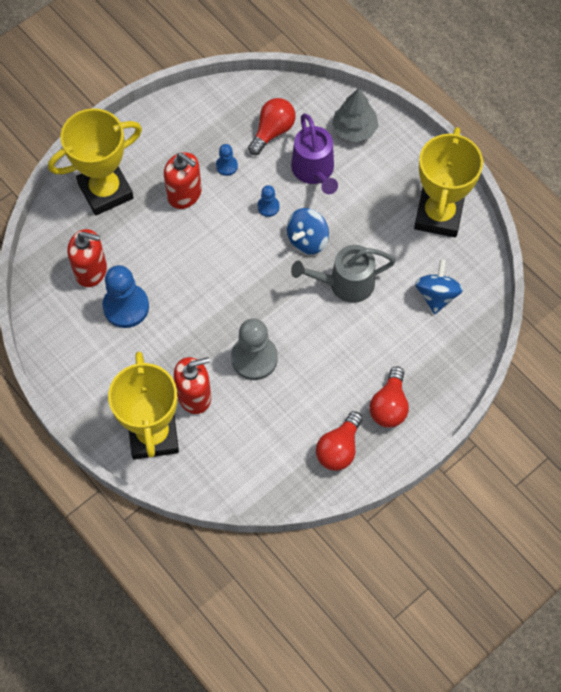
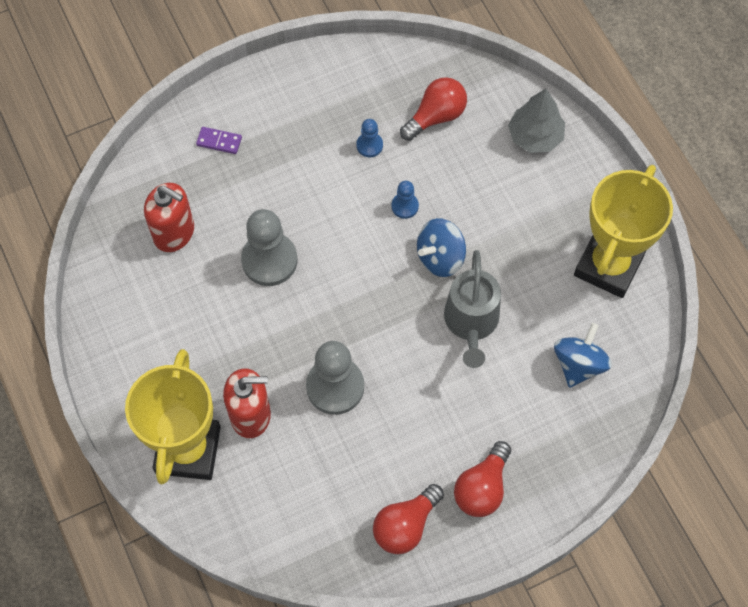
camera: 15 degrees right, 0 degrees up
(105, 191) = (219, 141): yellow trophy -> purple domino
(126, 307) = (202, 286): blue pawn -> none
(174, 274) = (269, 260): none -> grey pawn
(184, 194) = (310, 167): red soap dispenser -> none
(314, 171) = (472, 175): purple watering can -> none
(345, 283) = (471, 322): grey watering can -> grey watering can turned 90 degrees counterclockwise

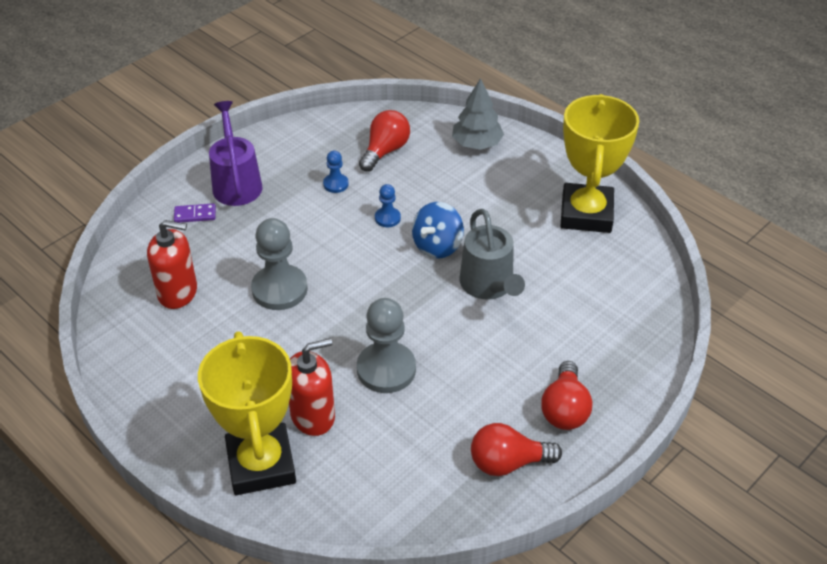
camera: 20 degrees left, 20 degrees down
(271, 113) = (236, 183): none -> purple watering can
(405, 525) = (508, 463): red light bulb -> red light bulb turned 60 degrees clockwise
(578, 364) = (600, 289): blue spinning top -> none

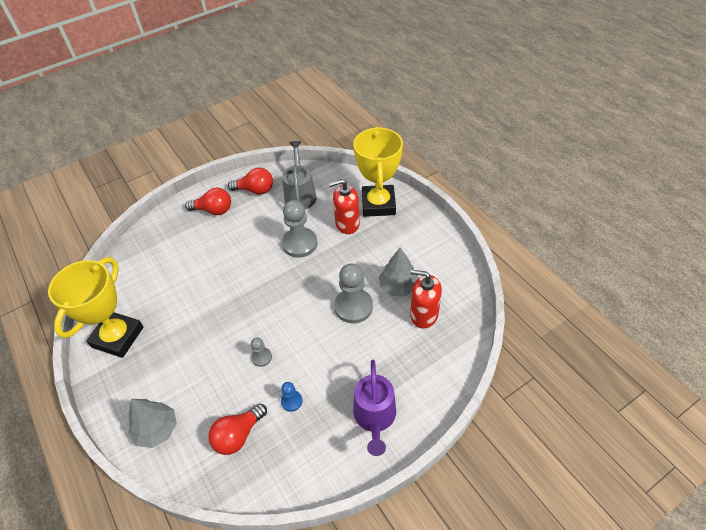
camera: 165 degrees left, 5 degrees up
(195, 215) = (411, 386): purple domino -> none
(215, 324) = (398, 287): none -> grey tree
(387, 218) = (261, 357): blue pawn -> grey pawn
(437, 246) = (235, 325): blue spinning top -> none
(489, 285) = (216, 289): grey watering can -> grey watering can (300, 195)
(564, 409) = (213, 210): red light bulb -> red light bulb turned 75 degrees clockwise

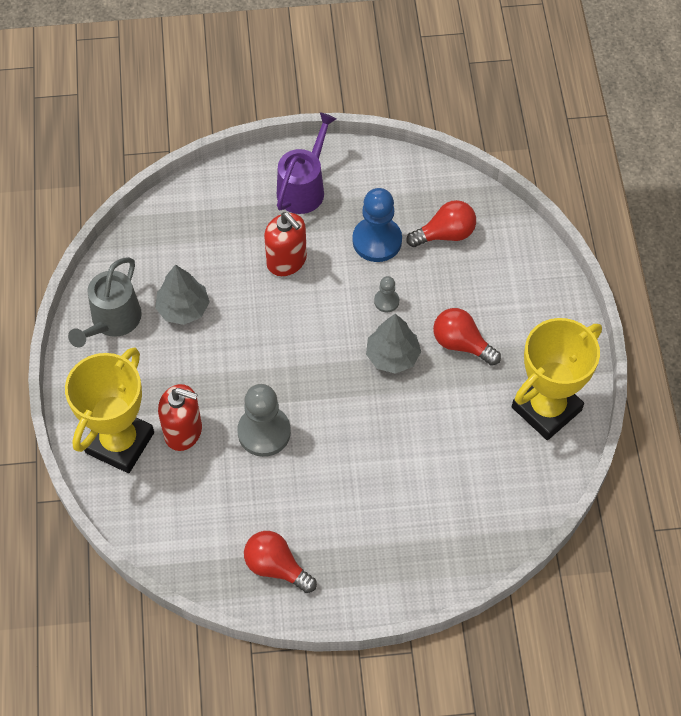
camera: 155 degrees left, 10 degrees up
(157, 429) = (527, 278): grey tree -> grey tree (392, 356)
(213, 210) = (355, 558): red light bulb -> red light bulb (461, 344)
(291, 401) = (377, 241): blue pawn -> blue pawn, size x2.01
(300, 195) = (216, 520): grey watering can -> grey watering can (112, 321)
(353, 307) = (251, 309): grey pawn -> none
(424, 315) = (181, 261): red soap dispenser -> red soap dispenser (286, 261)

